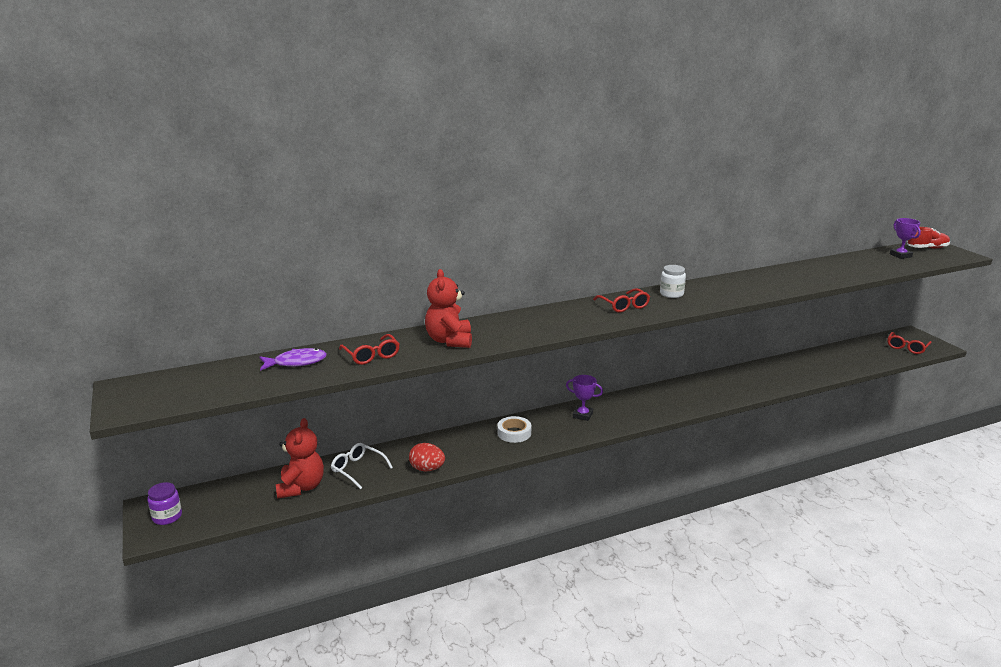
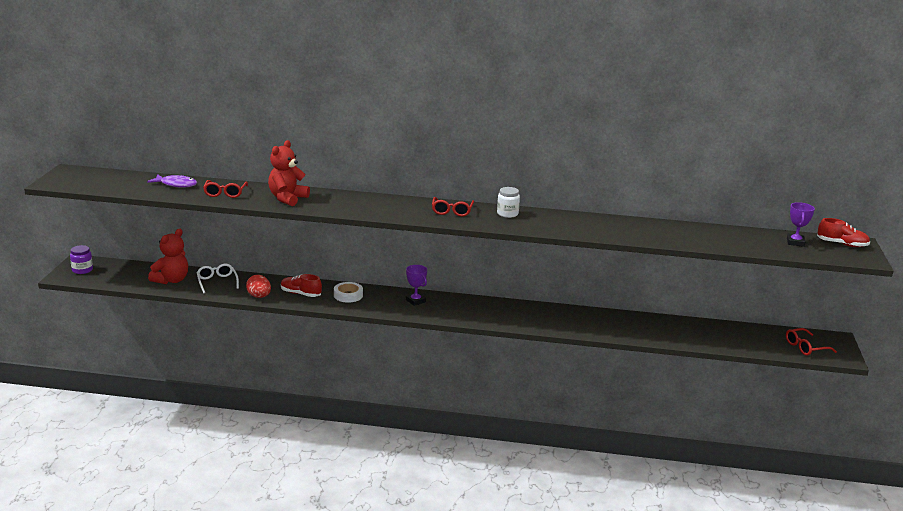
camera: 30 degrees right, 0 degrees up
(465, 449) = (300, 294): none -> red shoe

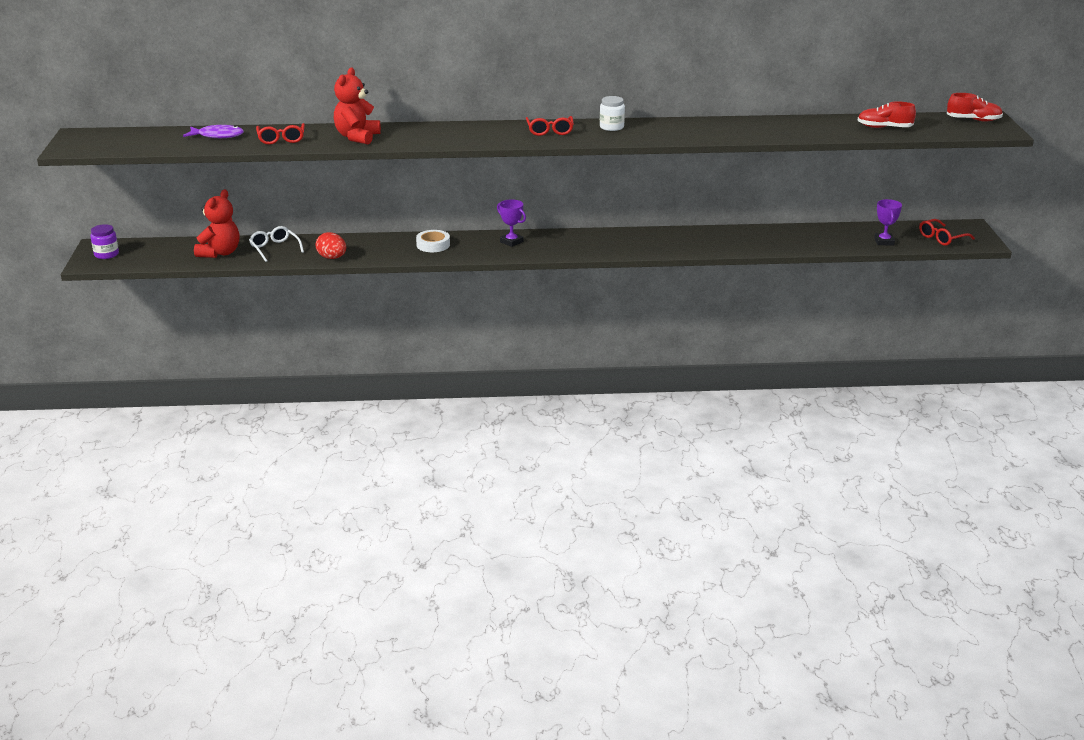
camera: 10 degrees left, 5 degrees up
(300, 294) = (378, 249): red shoe -> red shoe (884, 128)
(795, 242) = (926, 123): purple trophy -> purple trophy (884, 242)

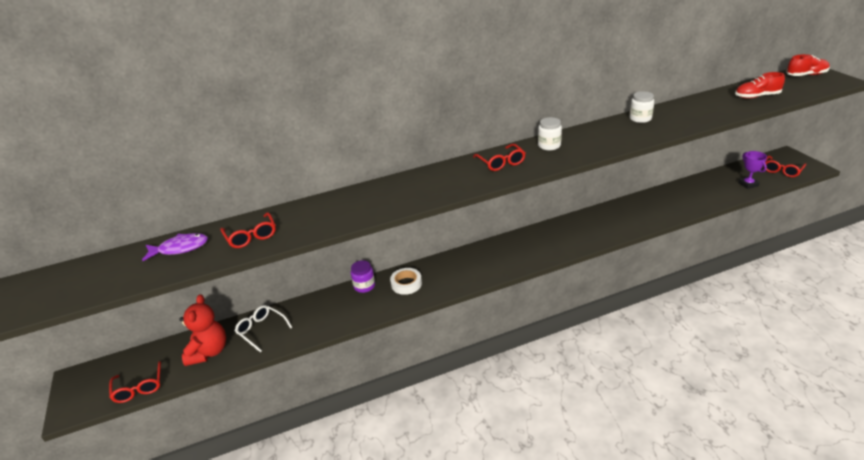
camera: 15 degrees left, 5 degrees up
(106, 254) = (87, 389): purple jar -> purple jar (364, 286)
(150, 262) = (139, 388): none -> red glasses
(332, 258) = (323, 327): red egg -> none
(357, 137) = (328, 214): red teddy bear -> none
(511, 242) = (471, 261): purple trophy -> none
(732, 123) = (640, 118): none -> white jar

